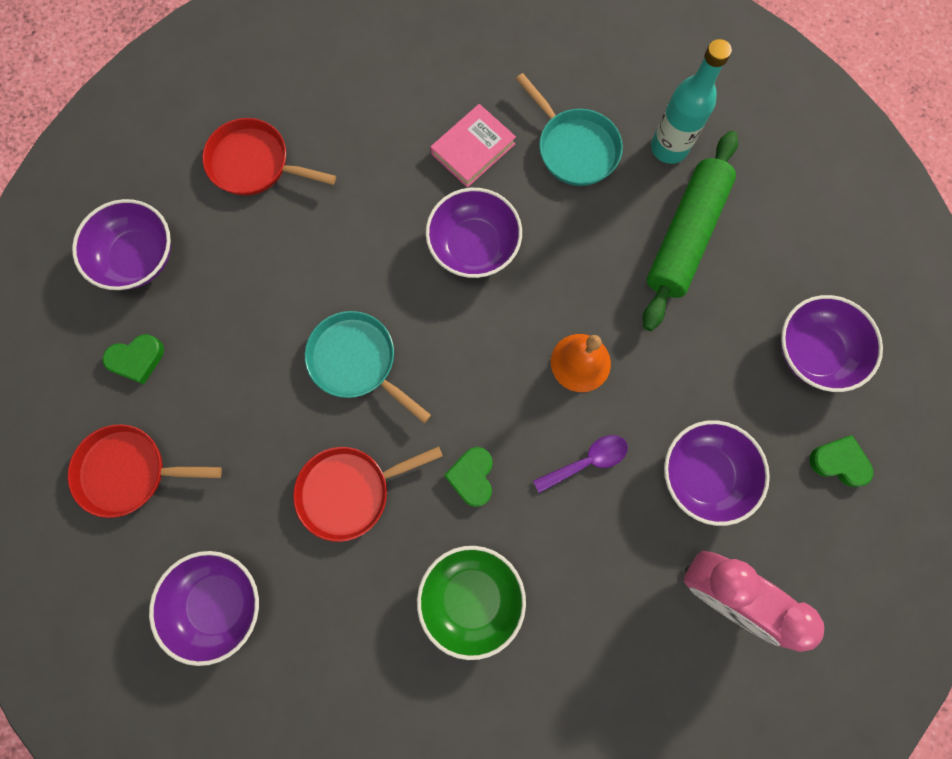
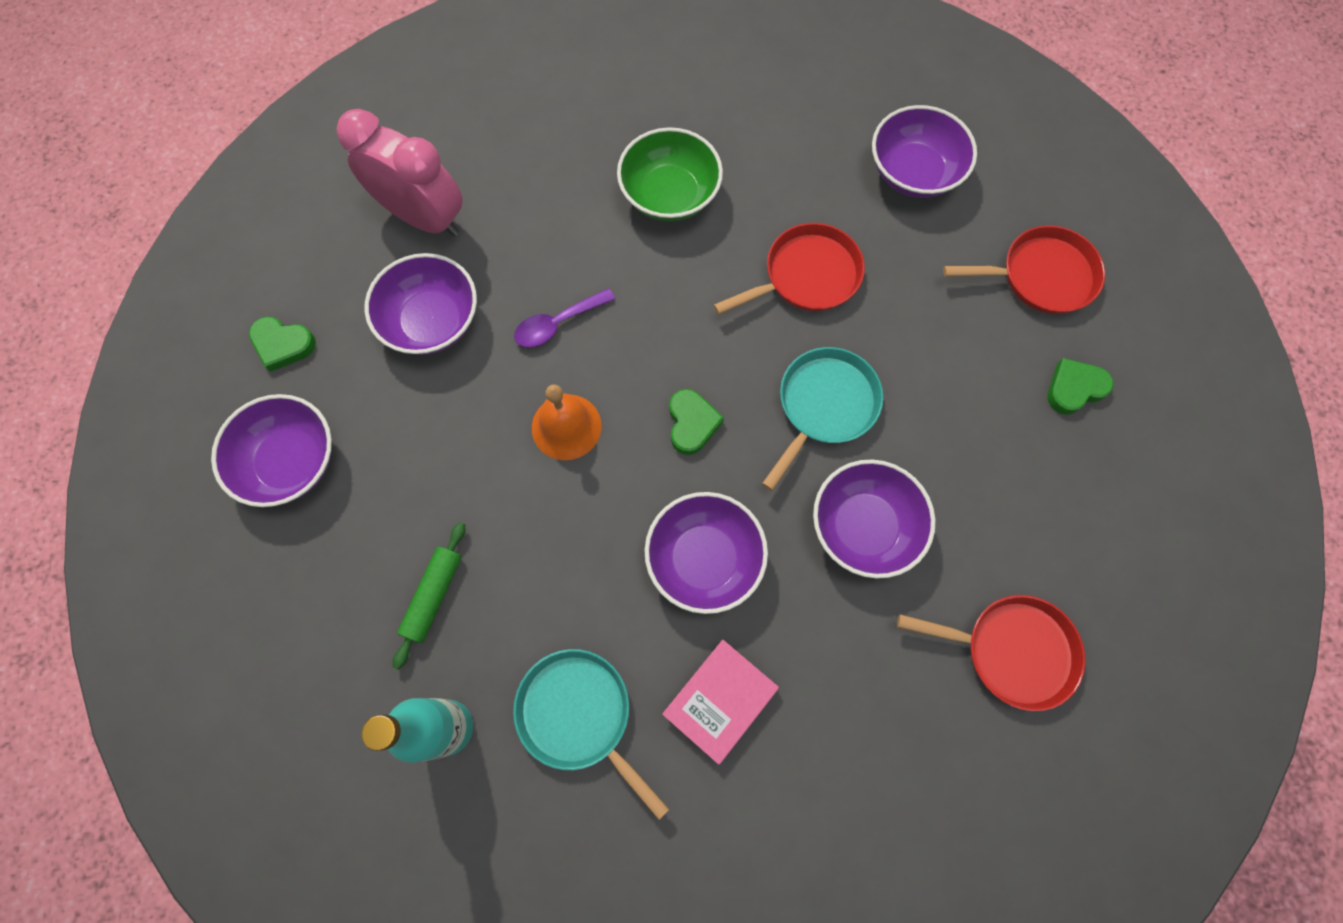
camera: 175 degrees right, 5 degrees down
(138, 257) = (1117, 508): purple bowl -> purple bowl (864, 527)
(357, 362) = (824, 406): turquoise pan -> turquoise pan turned 90 degrees counterclockwise
(472, 477) = (680, 299): green heart -> green heart (692, 423)
(685, 236) = (433, 595): green rolling pin -> green rolling pin, size x0.52

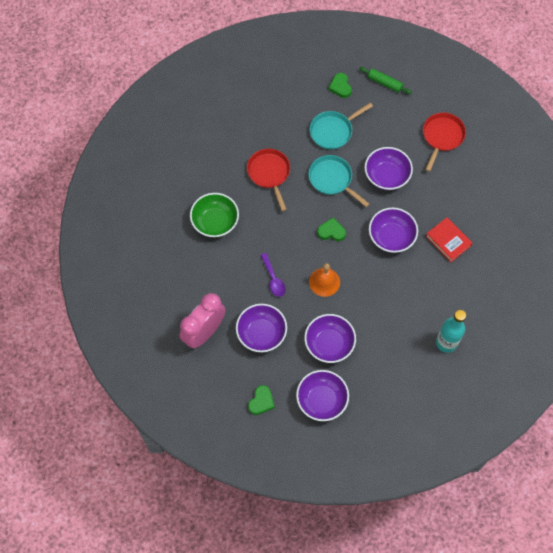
camera: 80 degrees left, 5 degrees down
(433, 595) = (392, 343): green rolling pin -> green rolling pin (384, 83)
(579, 715) = (447, 292): turquoise pan -> turquoise pan (333, 131)
(720, 701) = (448, 241): pink book -> red book
(913, 172) = (225, 120): purple bowl -> purple bowl (329, 344)
(1040, 276) = (287, 85): red pan -> none

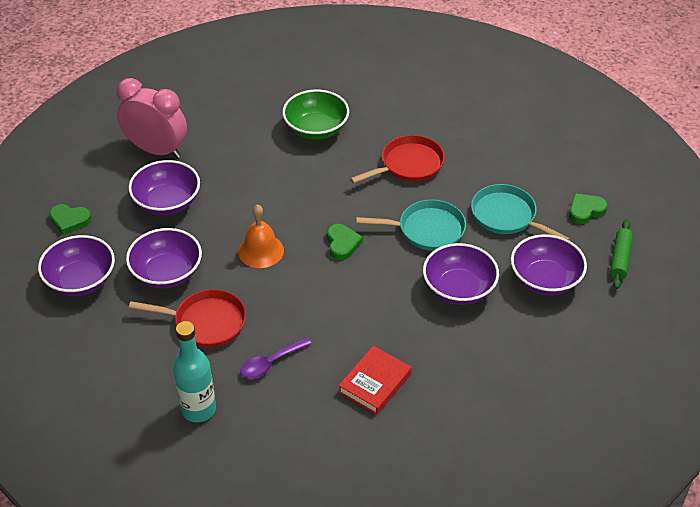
camera: 75 degrees right, 20 degrees down
(273, 279) = (250, 199): purple spoon -> purple spoon (271, 363)
(332, 179) = (427, 230): turquoise pan -> turquoise pan turned 60 degrees clockwise
(391, 237) = (357, 312): purple bowl -> purple bowl (545, 280)
(442, 137) = (559, 344): red pan -> red pan (205, 322)

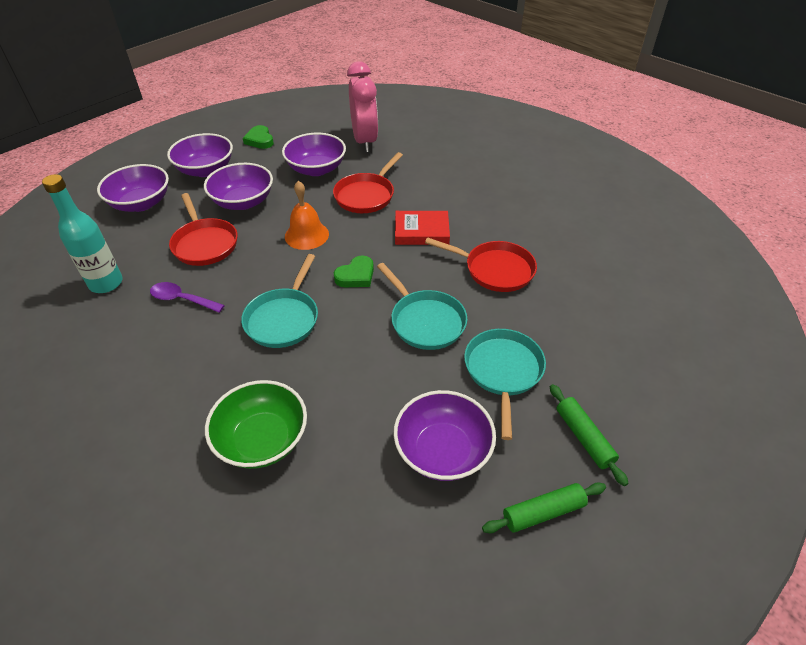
camera: 55 degrees right, 0 degrees up
(243, 189) = (366, 195): none -> red pan
(316, 129) = (474, 199): green bowl -> green bowl (262, 439)
(353, 307) = (284, 318): none -> turquoise pan
(375, 383) = (197, 378): red book -> red book (421, 231)
(459, 289) = (367, 382): purple bowl -> purple bowl (141, 203)
(585, 210) = (583, 437): green heart -> green rolling pin

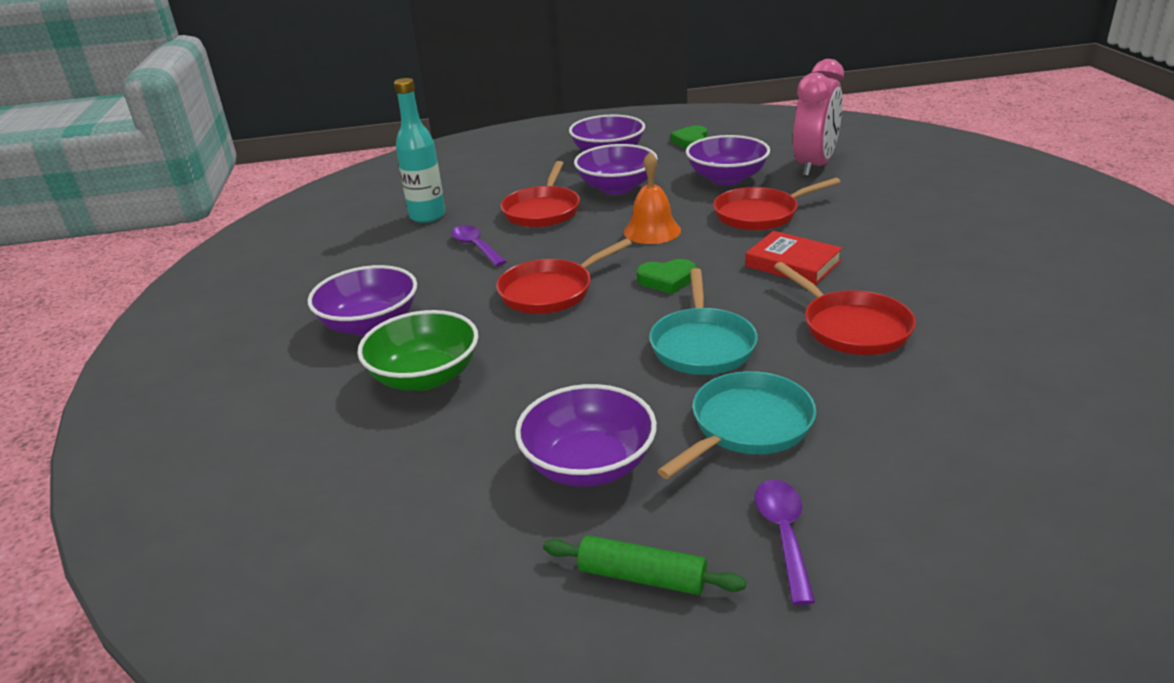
camera: 40 degrees right, 15 degrees down
(141, 203) = (520, 166): purple bowl -> purple bowl (370, 324)
(284, 318) = (551, 291): turquoise pan -> red pan
(583, 437) = (783, 534): green rolling pin -> purple spoon

